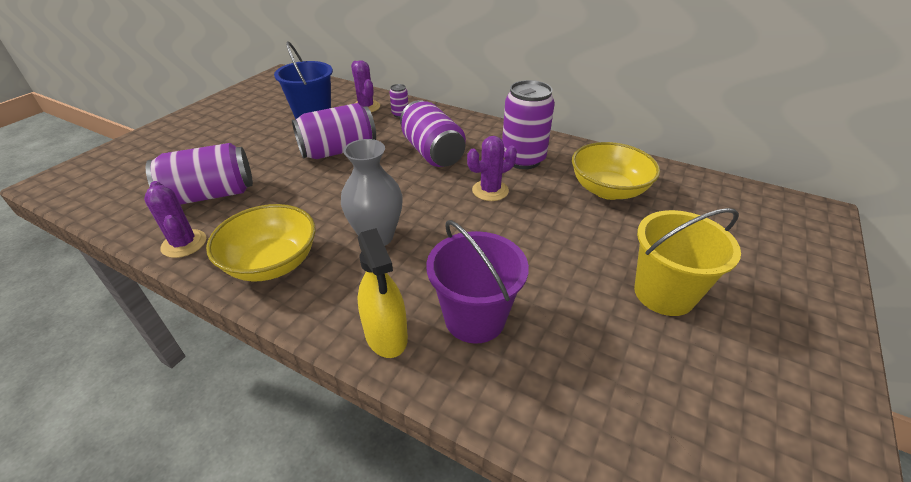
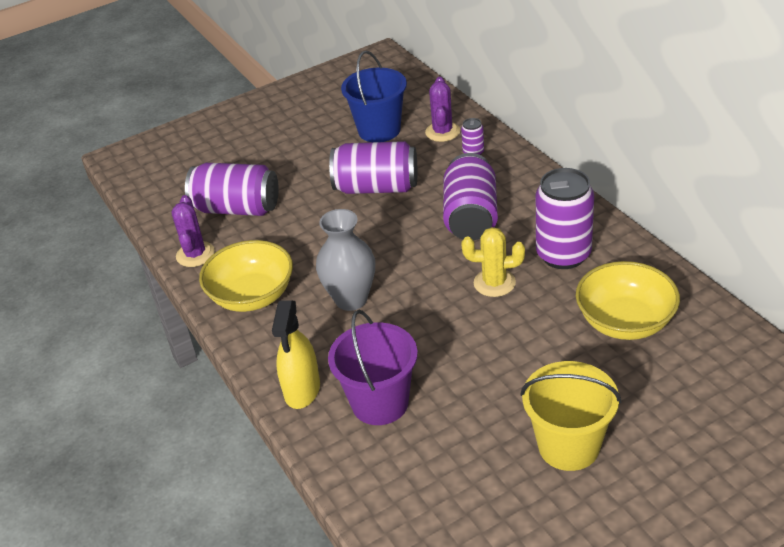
camera: 35 degrees right, 0 degrees up
(490, 190) = (494, 283): purple cactus -> yellow cactus

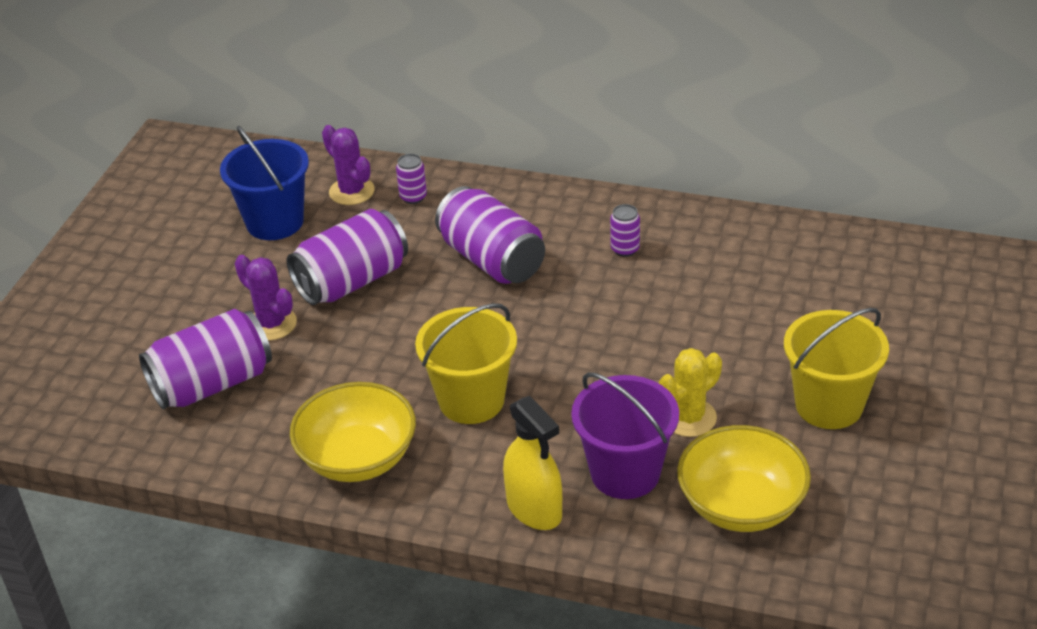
camera: 45 degrees left, 0 degrees up
(195, 254) = (228, 456): purple cactus -> purple cactus (271, 324)
(351, 299) = (471, 400): grey vase -> yellow bucket
(494, 283) = (593, 308): yellow cactus -> yellow cactus (689, 418)
(563, 255) = (625, 249): purple can -> purple can, size x0.45
(625, 322) = (749, 278): yellow bowl -> yellow bowl (741, 505)

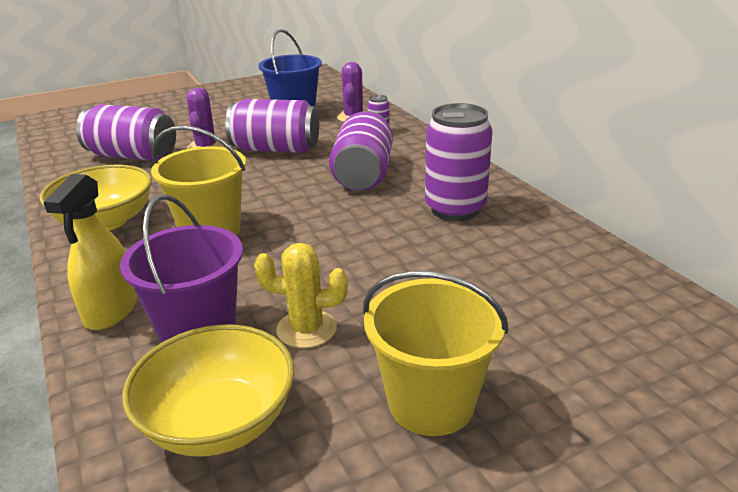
camera: 45 degrees right, 10 degrees down
(625, 249) = (455, 209): purple can -> purple can, size x2.23

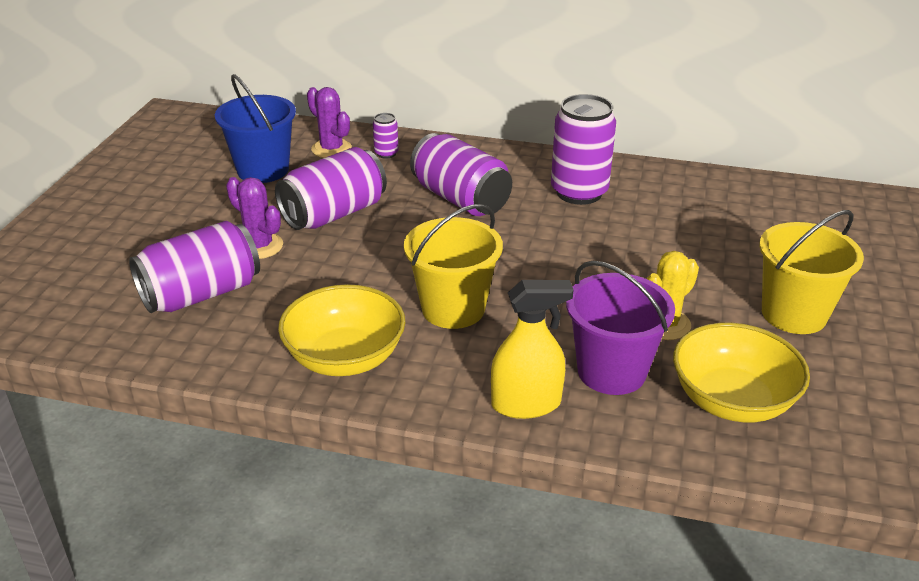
camera: 50 degrees left, 5 degrees up
(111, 311) = (526, 404): yellow spray bottle -> yellow spray bottle turned 60 degrees counterclockwise

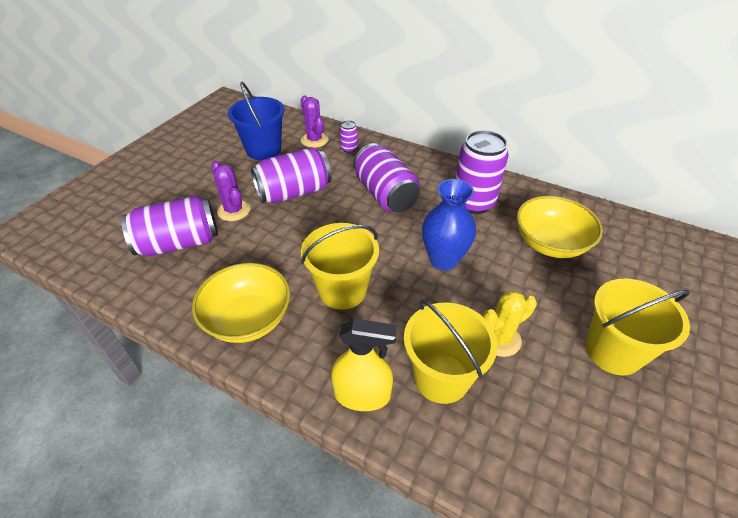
camera: 15 degrees right, 10 degrees up
(566, 258) = (443, 260): none -> blue vase
(611, 371) = (441, 378): purple bucket -> yellow bucket
(732, 400) = (533, 432): yellow bowl -> yellow bowl (550, 243)

